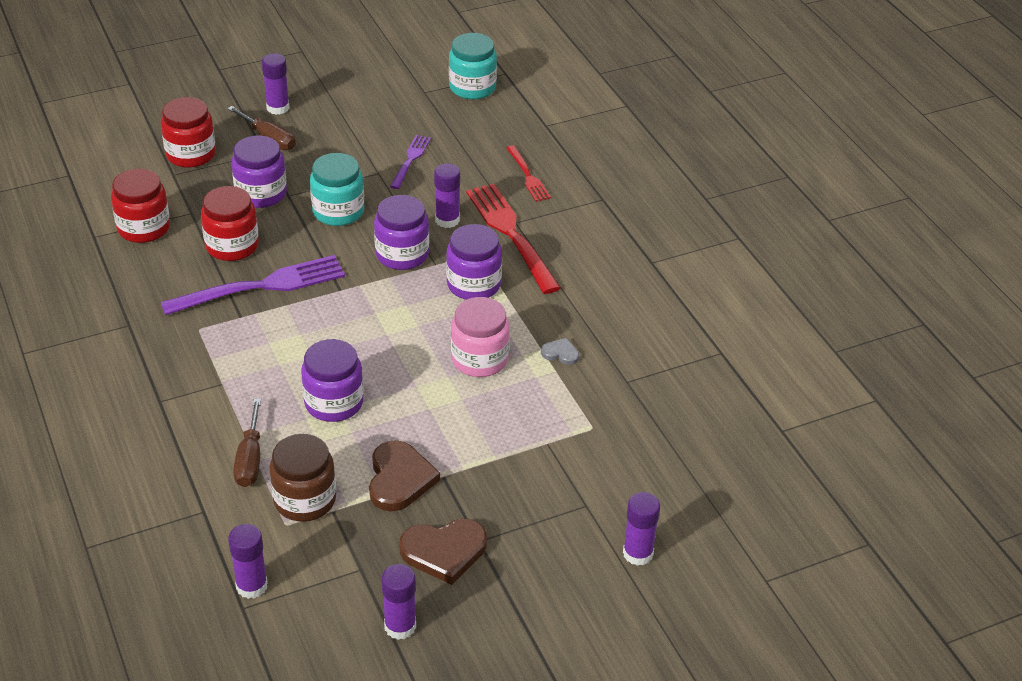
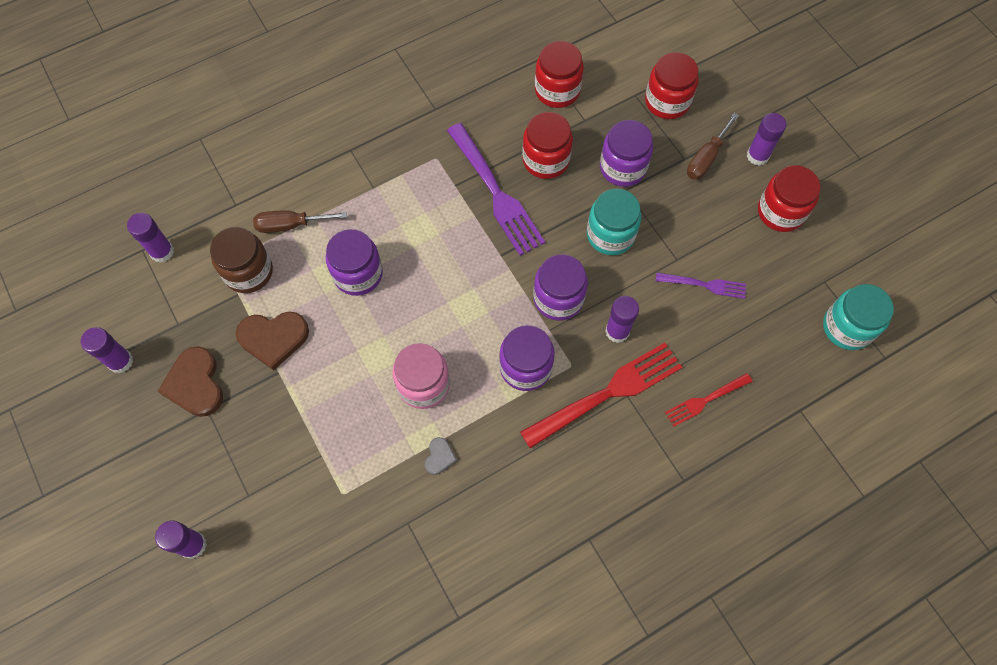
camera: 85 degrees right, 25 degrees up
(345, 104) = (780, 212): none -> red jar

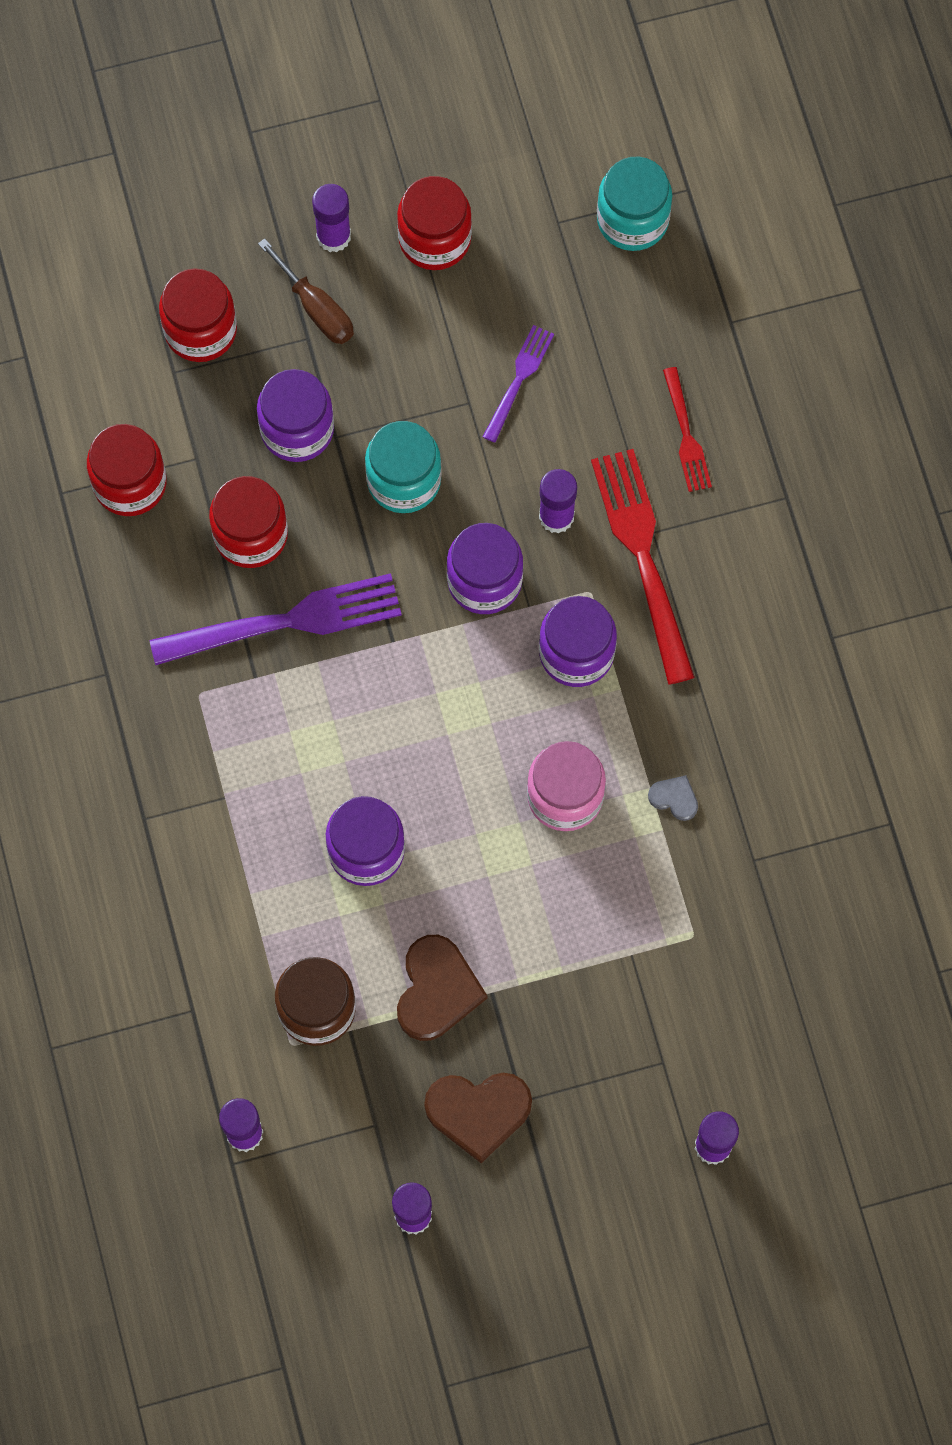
camera: 75 degrees left, 5 degrees up
(290, 225) = (253, 933): brown screwdriver -> none

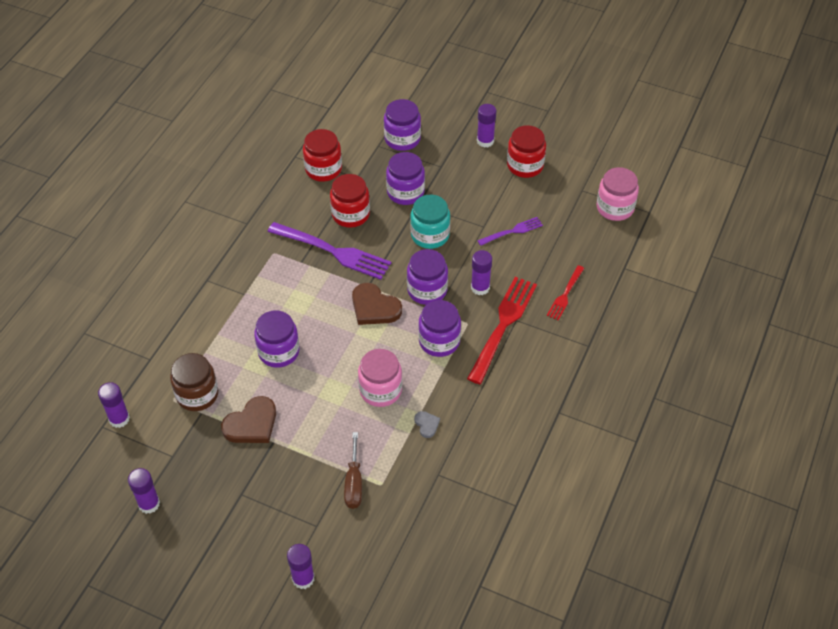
camera: 40 degrees right, 20 degrees down
(200, 330) = (402, 139): red jar -> purple jar
(316, 308) = (454, 159): brown screwdriver -> brown screwdriver (354, 483)
(478, 1112) = (218, 484): brown heart -> brown heart (374, 307)
(632, 220) = (615, 208): turquoise jar -> pink jar

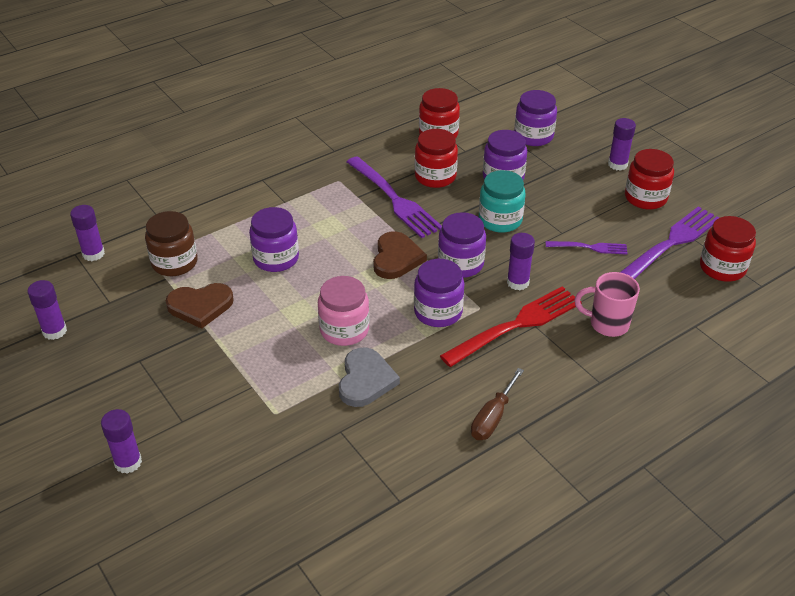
camera: 30 degrees right, 10 degrees down
(354, 483) = (250, 399): brown screwdriver -> brown screwdriver (492, 417)
(374, 307) = (396, 258): brown heart -> brown heart turned 150 degrees counterclockwise
(427, 424) = (365, 380): grey heart -> grey heart, size x1.99
(565, 294) = (607, 324): red fork -> pink mug
(567, 201) = (670, 243): none -> purple fork
(615, 208) = (722, 268): pink jar -> red jar

